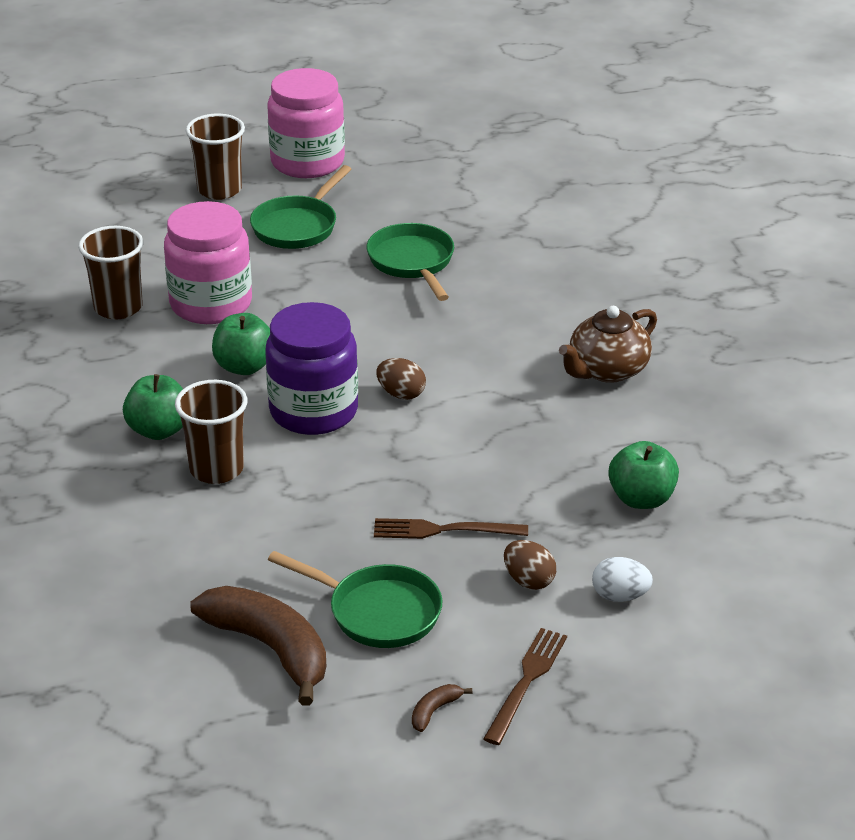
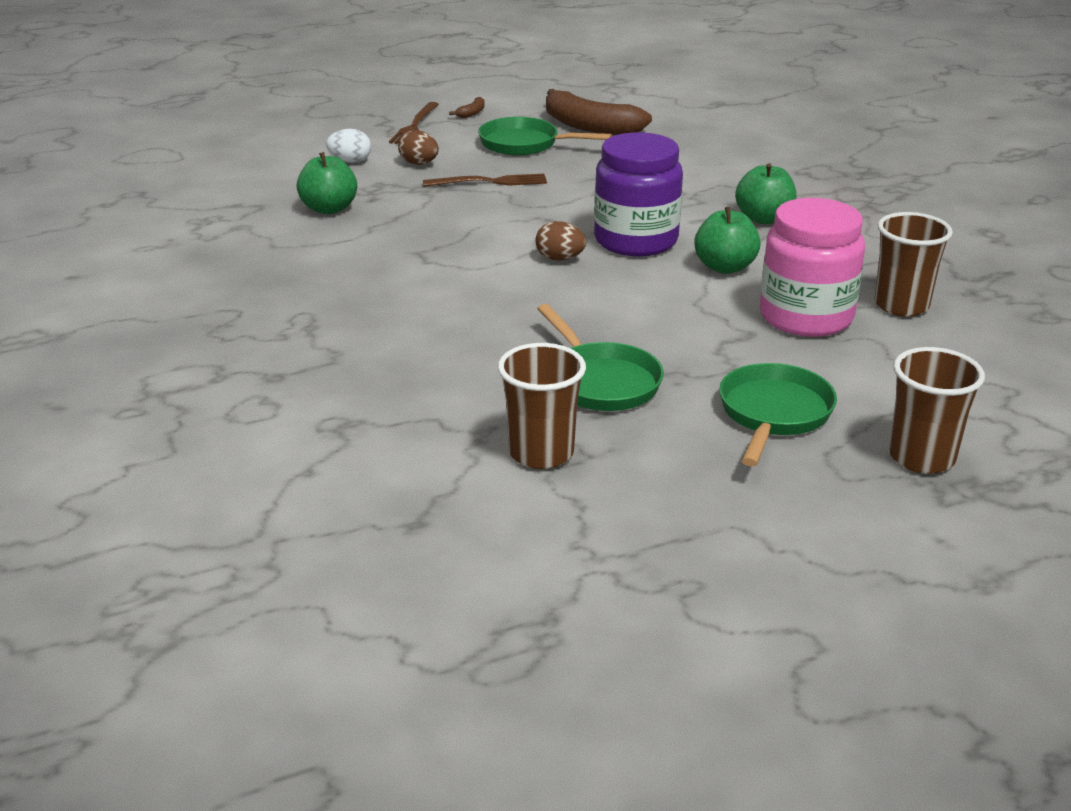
camera: 170 degrees right, 5 degrees down
(216, 469) = (693, 200): brown cup -> brown cup (541, 453)
(307, 162) = (831, 519): pink jar -> none
(607, 370) = (355, 293): brown teapot -> none

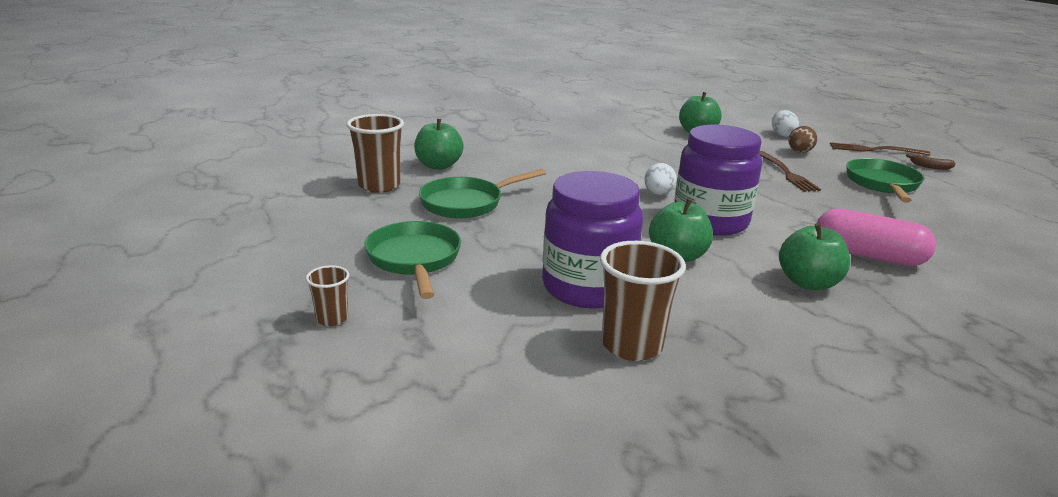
camera: 85 degrees right, 5 degrees down
(455, 405) = (438, 166): none -> green apple
(560, 259) = (658, 194): brown egg -> white egg
(589, 126) = (962, 210): brown banana -> none
(702, 185) = (868, 256): none -> pink capsule
(773, 414) = (414, 259): green pan -> green pan turned 120 degrees counterclockwise
(805, 317) = (587, 287): pink jar -> purple jar
(921, 458) = (332, 318): brown cup -> brown cup, size x0.53

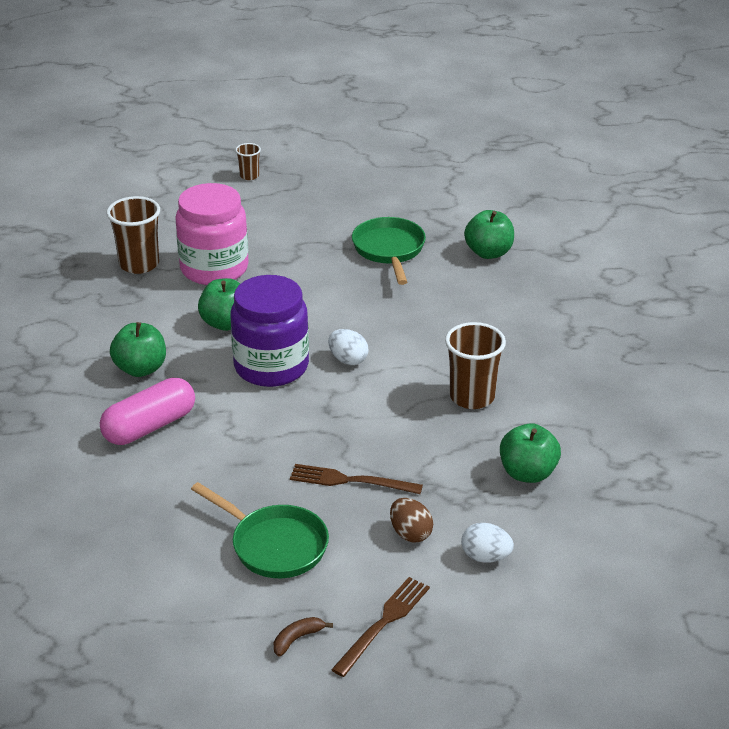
camera: 115 degrees right, 10 degrees up
(379, 186) = (452, 216): brown cup -> brown cup (472, 397)
(414, 259) = (303, 211): green pan -> none
(587, 287) = (214, 268): purple jar -> pink jar

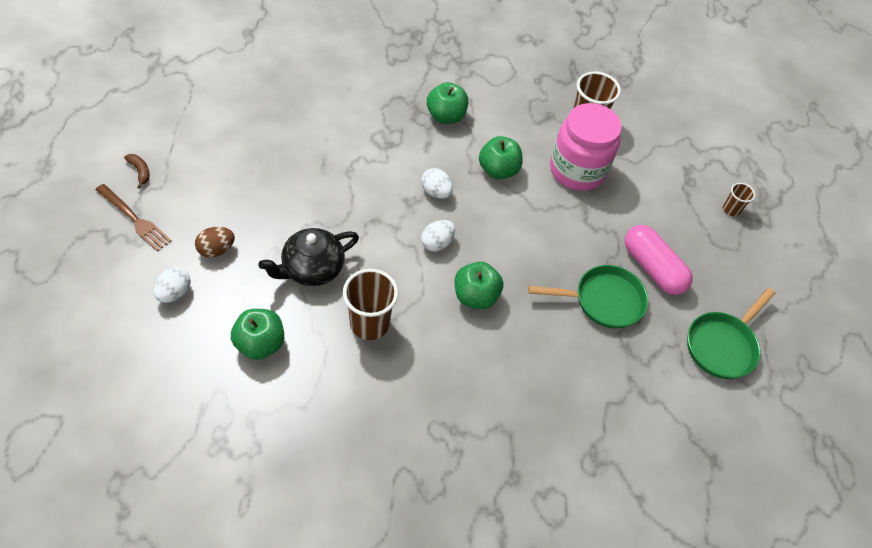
camera: 90 degrees right, 20 degrees up
(149, 426) = (377, 116): pink capsule -> pink capsule (652, 268)
(271, 366) = (436, 192): purple jar -> white egg
(274, 545) = (232, 170): green pan -> green pan (722, 345)
(350, 481) = (286, 222): brown fork -> none
(413, 449) = (312, 268): none -> black teapot
(488, 253) = (597, 386): green apple -> green apple (475, 296)

